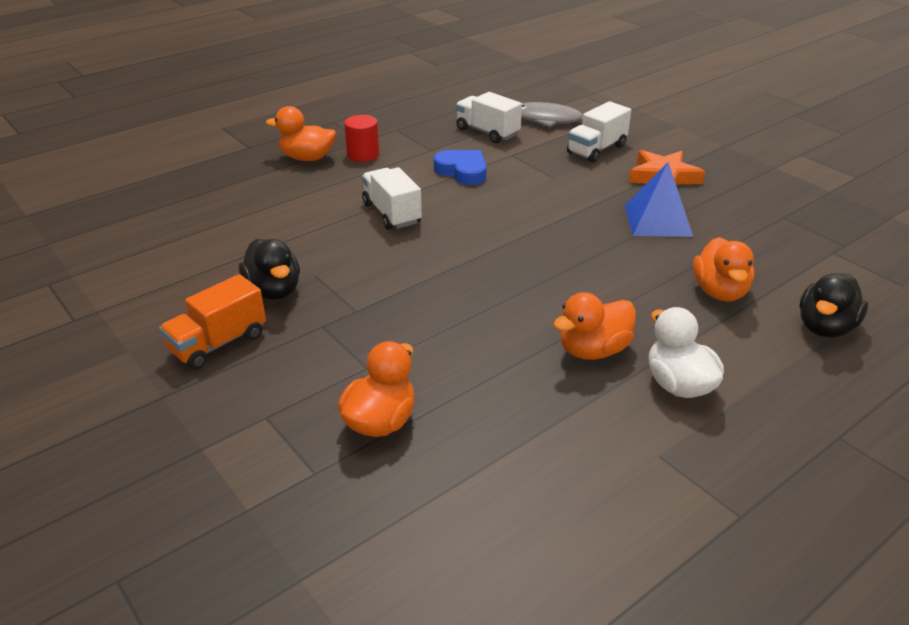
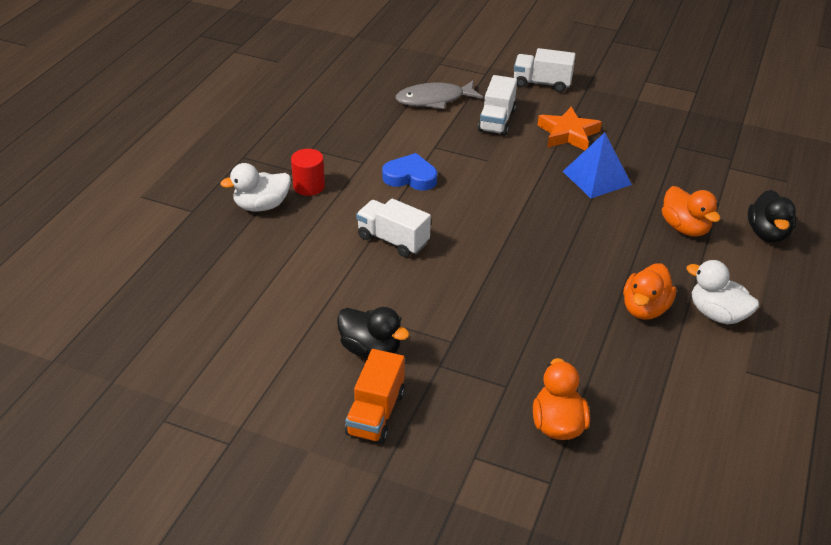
camera: 30 degrees left, 5 degrees up
(307, 158) = (261, 206): orange duck -> white duck
(487, 132) = (393, 128): white truck -> white truck (542, 83)

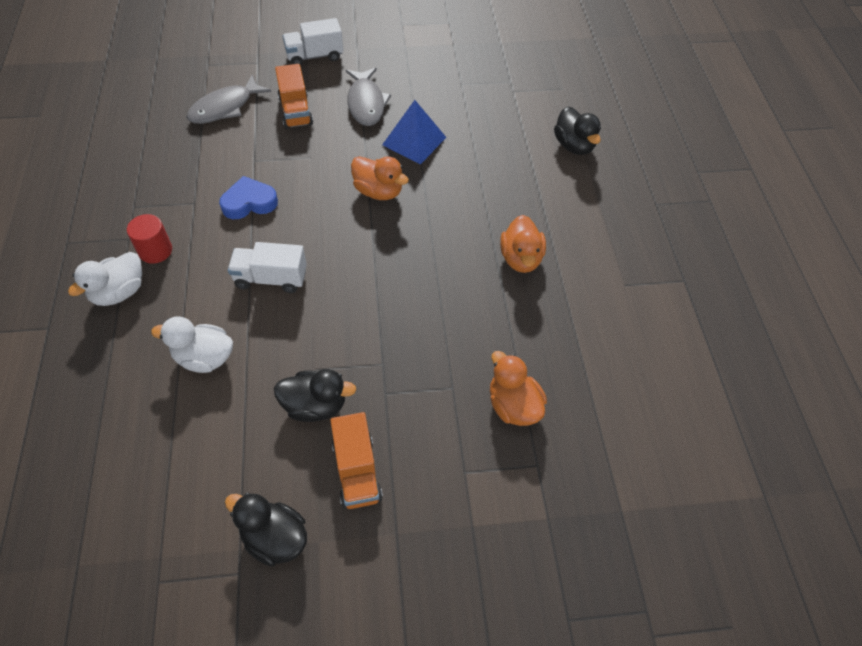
camera: 30 degrees left, 15 degrees up
(274, 431) = (274, 538): none -> black duck
(496, 121) = (296, 111): white truck -> orange truck
(568, 134) = (366, 103): orange star -> grey fish
(685, 228) = (510, 165): orange duck -> orange duck (378, 191)
(717, 314) = (577, 240): white duck -> white duck (204, 358)

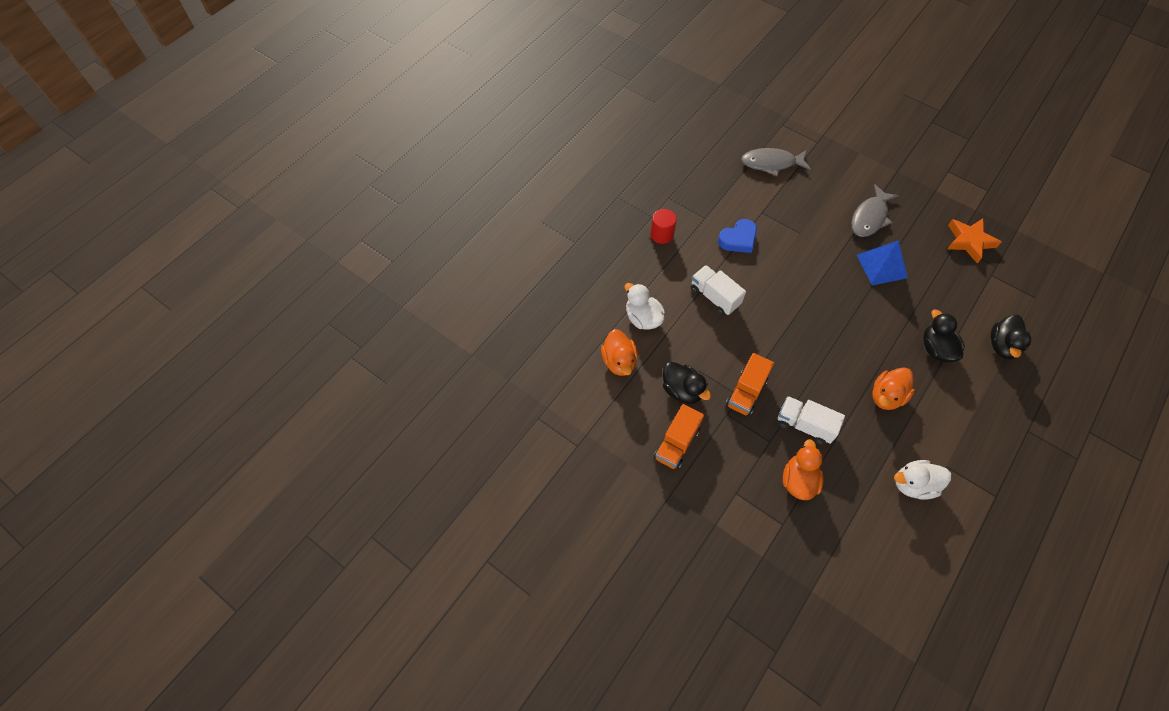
camera: 45 degrees right, 5 degrees up
(119, 292) = (625, 247): white duck -> white duck (913, 485)
(249, 202) = (738, 239): blue heart -> blue heart turned 120 degrees clockwise
(274, 538) = (607, 443): black duck -> black duck (936, 349)
(296, 111) = (816, 194): orange truck -> orange truck (746, 392)
(314, 56) = (861, 160): white truck -> white truck (804, 425)
(378, 191) = (827, 286): orange duck -> orange duck (619, 361)
(470, 74) = (969, 241): none -> orange star

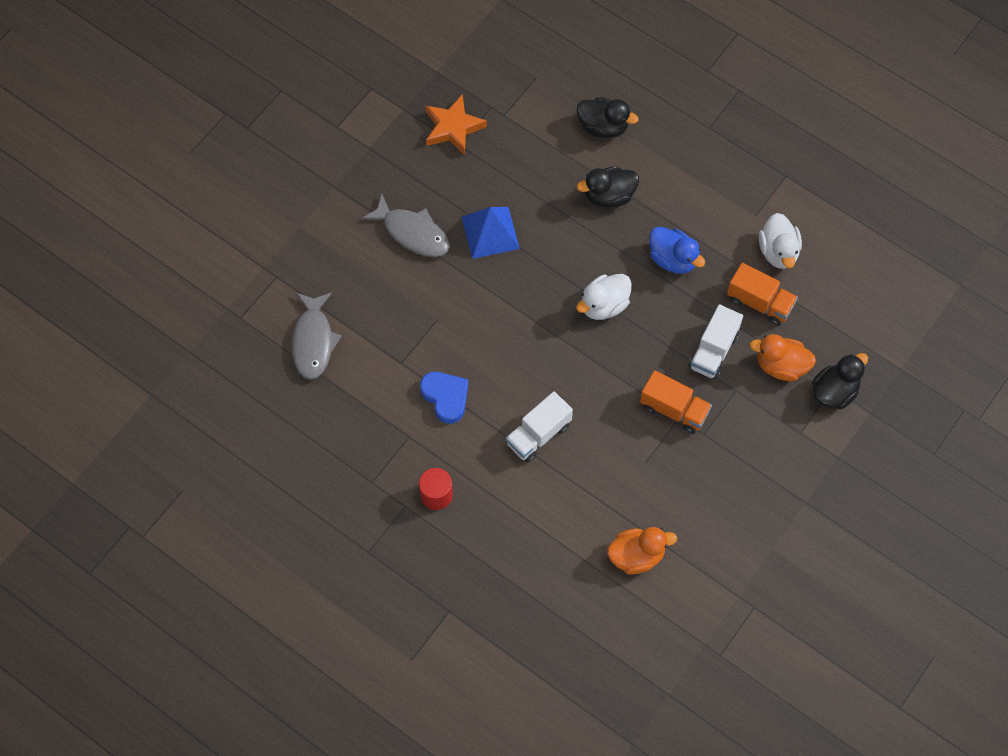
camera: 90 degrees left, 5 degrees up
(643, 318) = (572, 524): white duck -> white duck (604, 305)
(676, 444) = (744, 493): orange truck -> orange truck (759, 302)
(682, 390) = (674, 482): black duck -> black duck (834, 391)
(886, 396) = (673, 259): orange duck -> blue duck

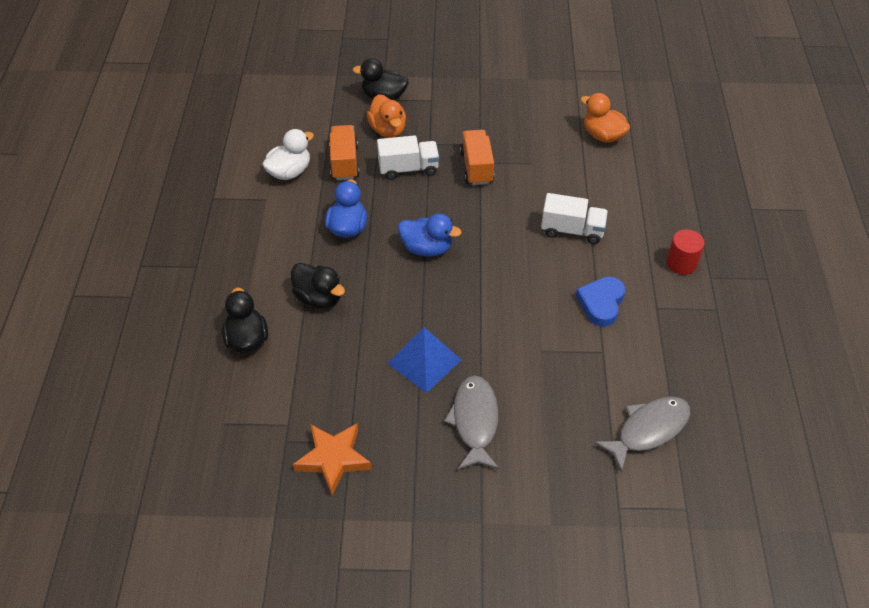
camera: 125 degrees left, 15 degrees down
(604, 305) = (427, 248): white duck -> blue duck

